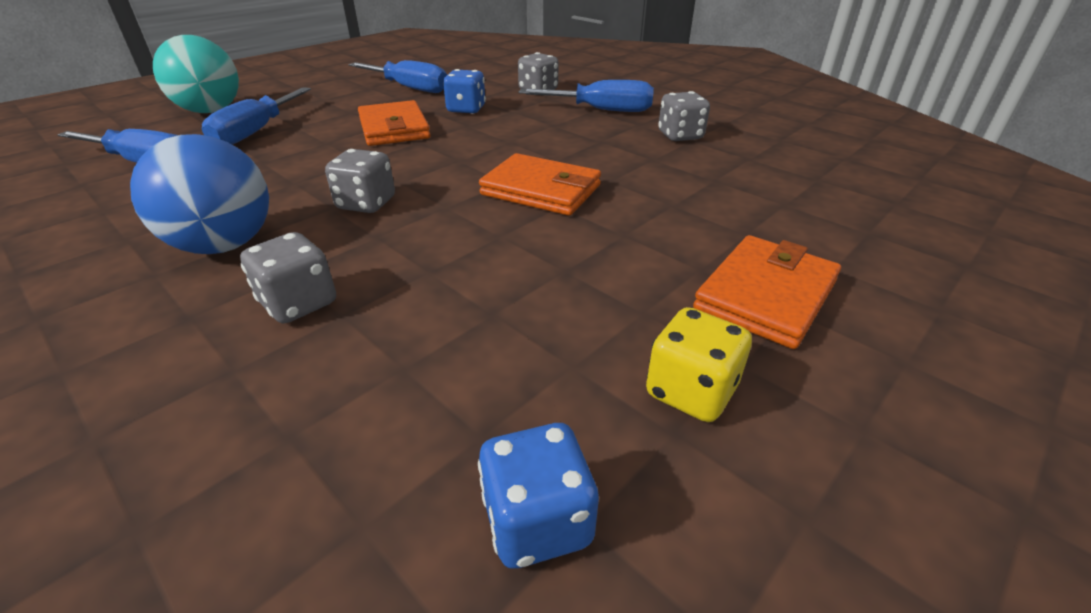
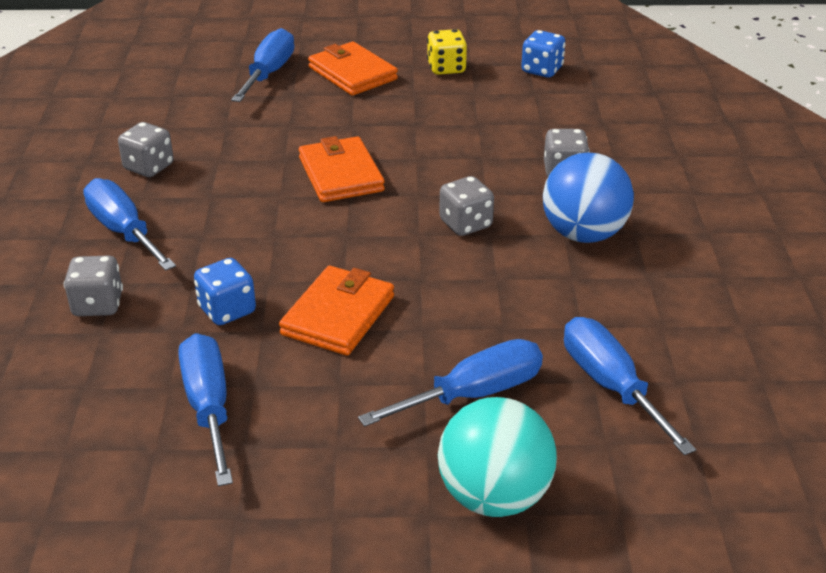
camera: 135 degrees left, 0 degrees up
(766, 295) = (352, 73): orange wallet -> orange wallet turned 60 degrees clockwise
(827, 241) = (269, 73): none -> blue screwdriver

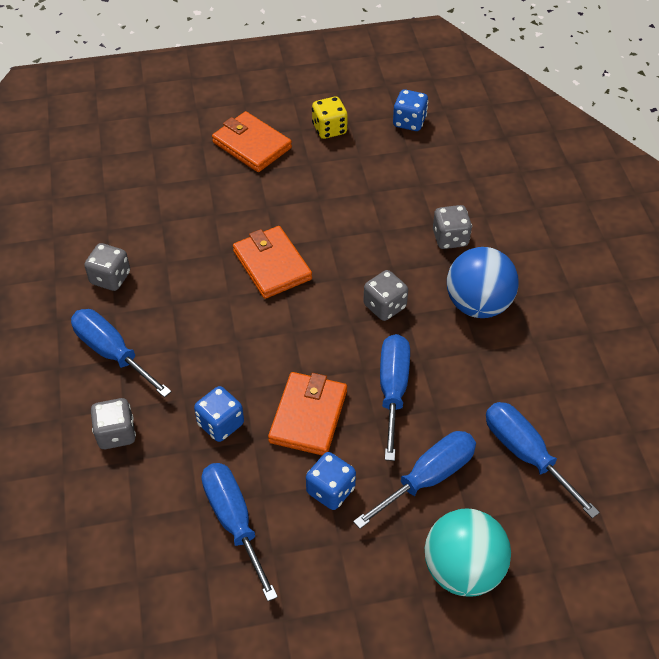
camera: 10 degrees left, 15 degrees up
(269, 73) = (180, 154): blue screwdriver -> blue screwdriver (393, 390)
(342, 391) = (330, 490): none -> blue dice

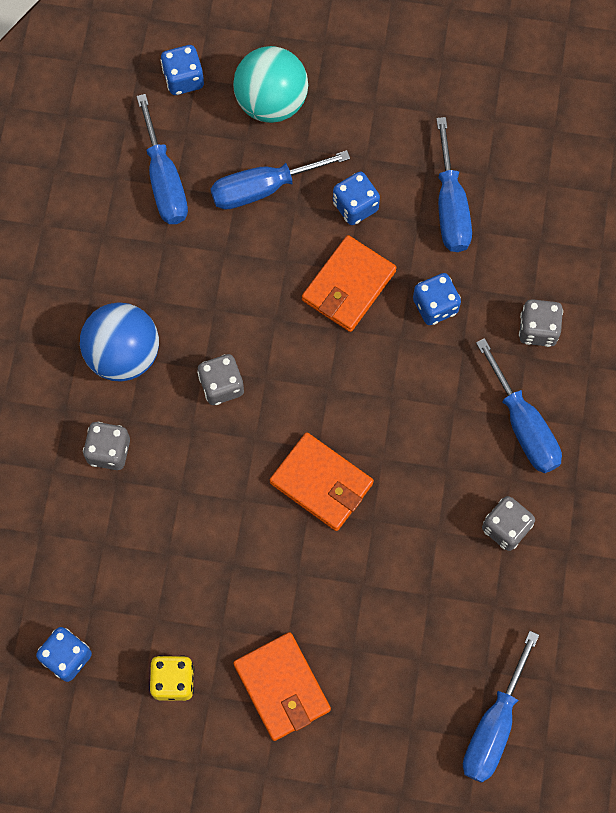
camera: 160 degrees left, 20 degrees up
(272, 265) = (321, 483): orange wallet -> orange wallet turned 45 degrees counterclockwise
(393, 390) = (256, 286): blue screwdriver -> blue screwdriver (493, 726)
(565, 563) = (183, 79): none -> blue dice

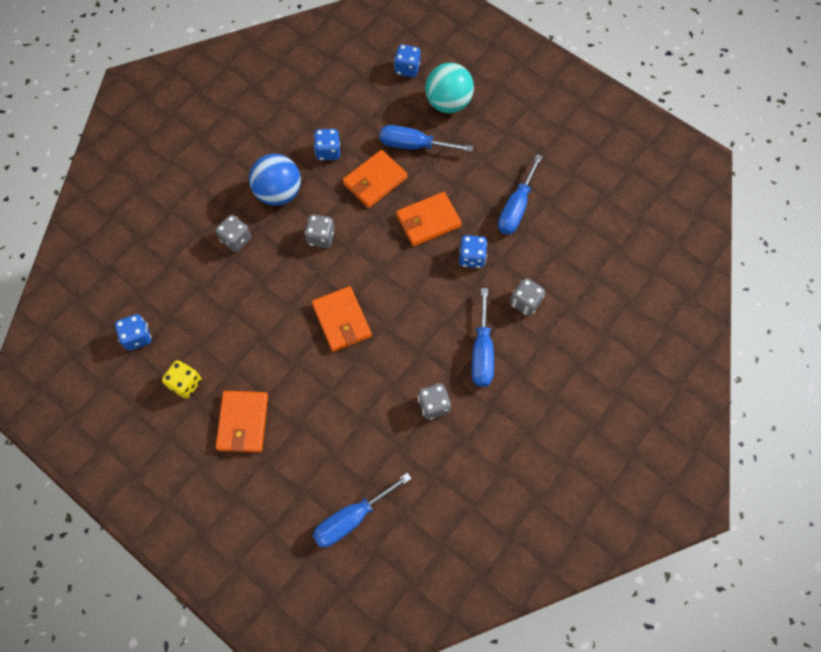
camera: 30 degrees right, 5 degrees down
(164, 180) = (362, 115): blue screwdriver -> none
(243, 267) = (375, 181): none -> orange wallet
(355, 206) = (460, 180): blue dice -> blue dice (328, 152)

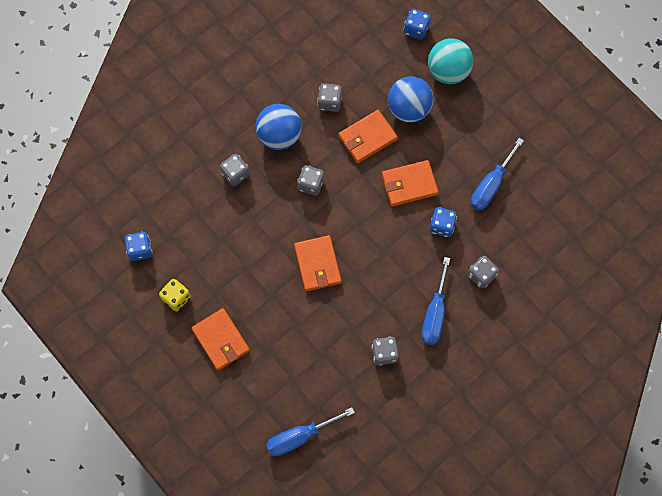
camera: 10 degrees right, 5 degrees up
(243, 422) = (221, 340): orange wallet -> orange wallet turned 45 degrees counterclockwise
(328, 152) = (329, 102): blue dice -> grey dice
(414, 145) = (409, 108): blue screwdriver -> blue ball

